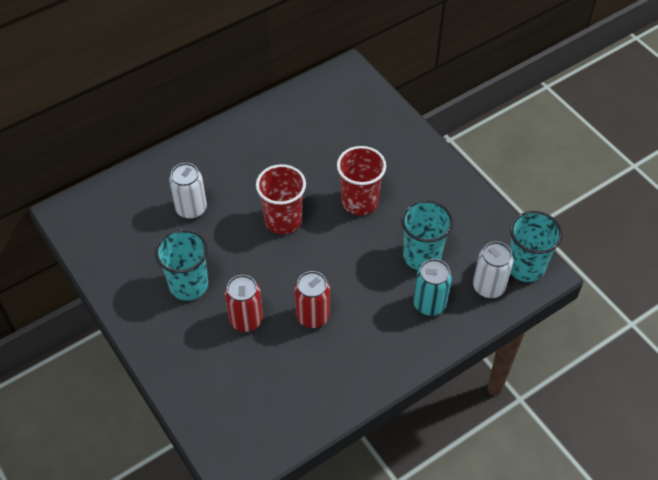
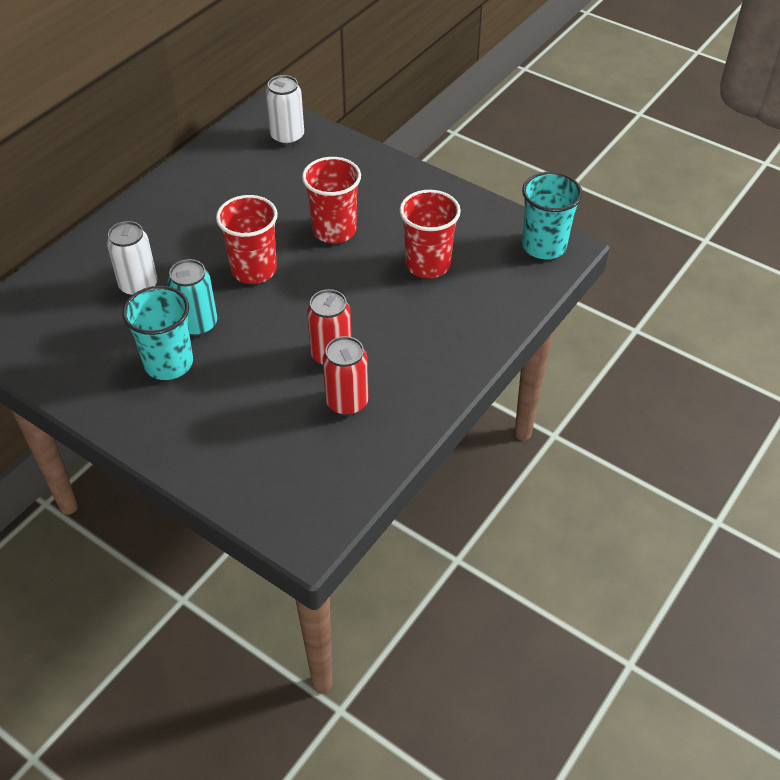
camera: 20 degrees left, 5 degrees down
(246, 320) = (254, 380): red can -> red can (347, 402)
(422, 256) = (428, 264): turquoise cup -> red cup
(429, 304) = (457, 308): turquoise can -> turquoise can (198, 325)
(488, 287) = (514, 275): white can -> white can (287, 137)

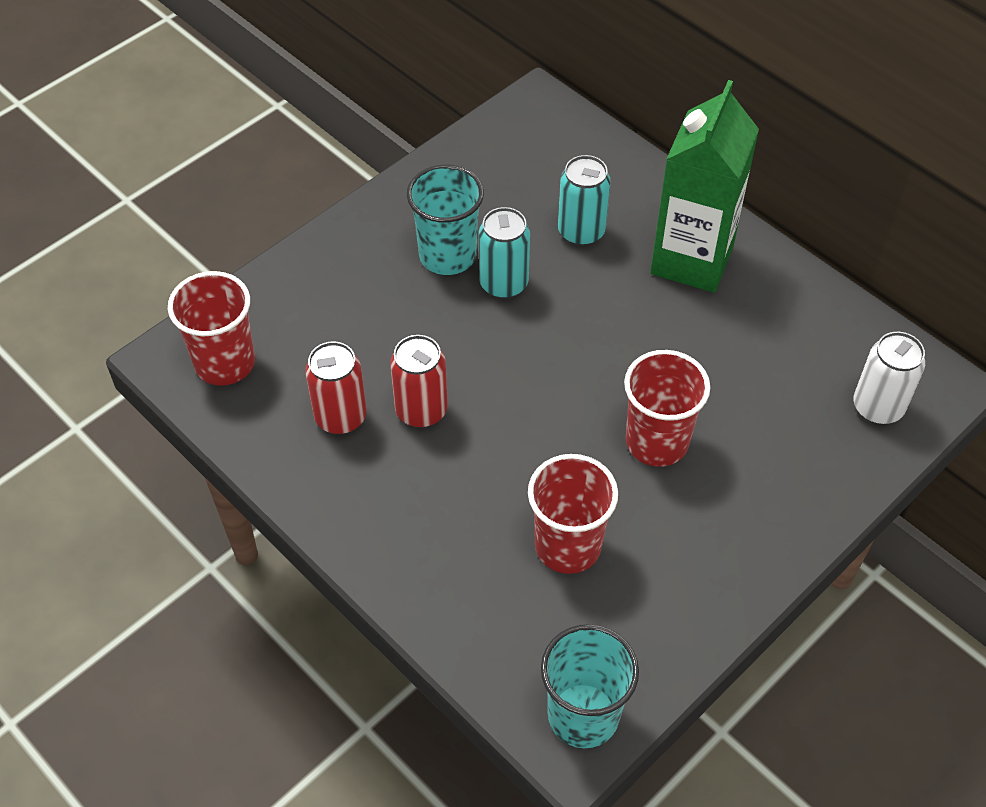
camera: 100 degrees right, 5 degrees up
(138, 286) = (581, 232): white can -> turquoise can
(165, 224) = (692, 260): none -> green carton
(254, 270) = (590, 345): red cup -> red cup (225, 363)

